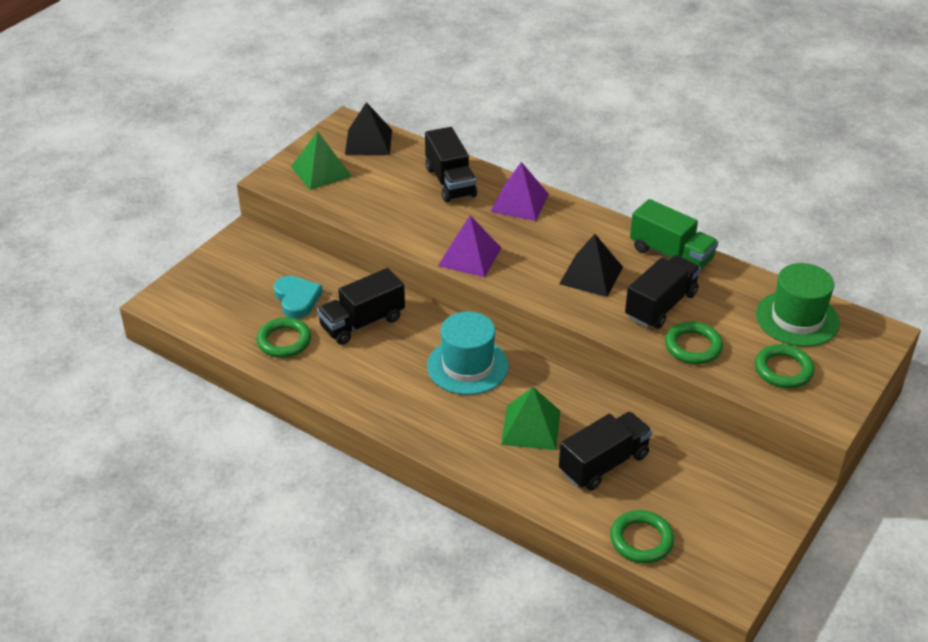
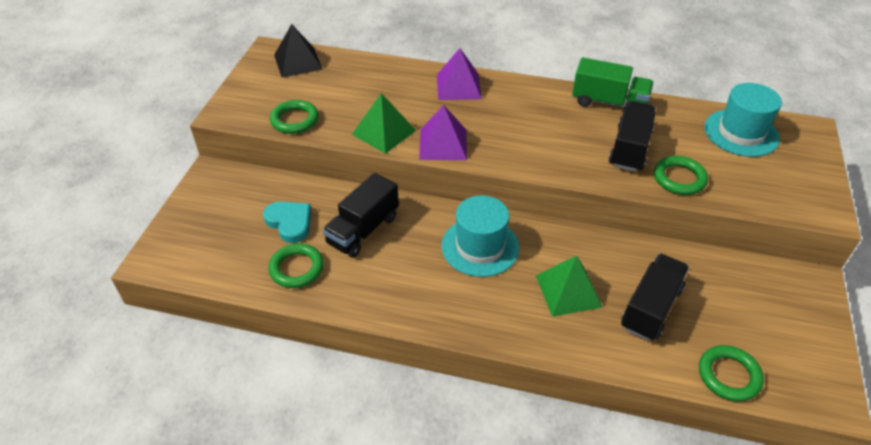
camera: 20 degrees left, 5 degrees up
(321, 171) = (266, 97): green pyramid -> green pyramid (383, 132)
(450, 182) = (389, 81): black truck -> none
(591, 275) = (556, 136): black pyramid -> none
(783, 370) = (762, 180): green ring -> green ring (294, 120)
(797, 318) = (741, 133): green hat -> turquoise hat

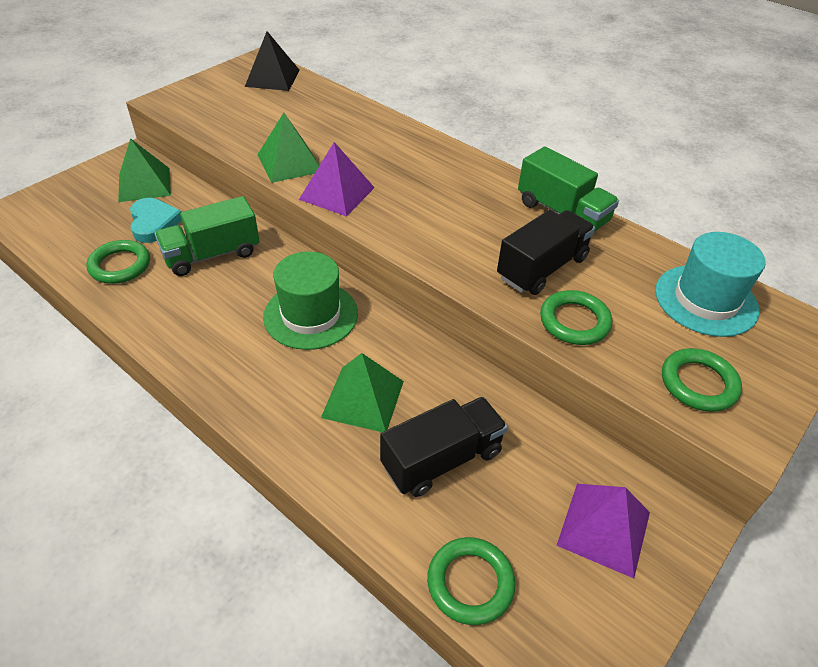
camera: 25 degrees right, 0 degrees up
(249, 193) = (144, 184): none -> green pyramid
(294, 120) = (218, 126): green ring -> green ring (698, 383)
(363, 230) = (212, 254): black truck -> green truck
(458, 86) = (407, 145): purple pyramid -> purple pyramid (604, 528)
(480, 246) = (310, 315): turquoise hat -> green hat

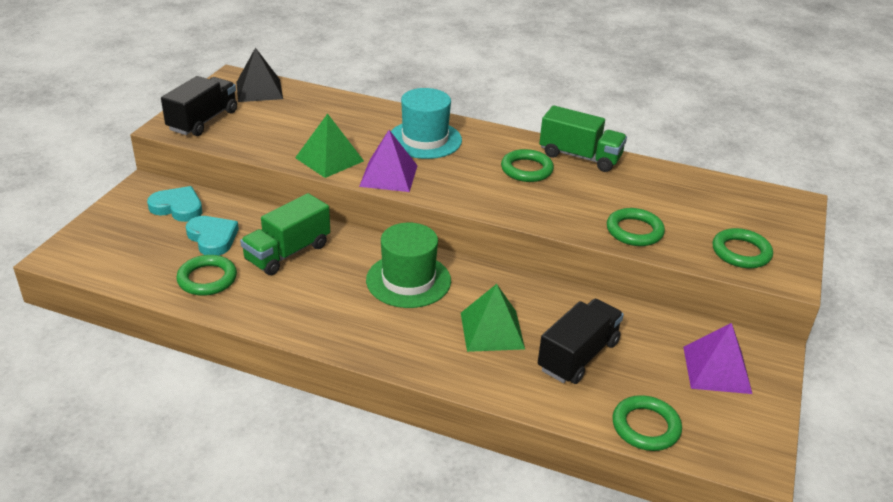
camera: 20 degrees left, 10 degrees down
(144, 184) = (178, 207): green pyramid -> turquoise heart
(491, 216) = (526, 169): none -> green ring
(542, 268) = (589, 199): black truck -> black truck (203, 121)
(706, 300) = (717, 197): turquoise hat -> turquoise hat (425, 139)

